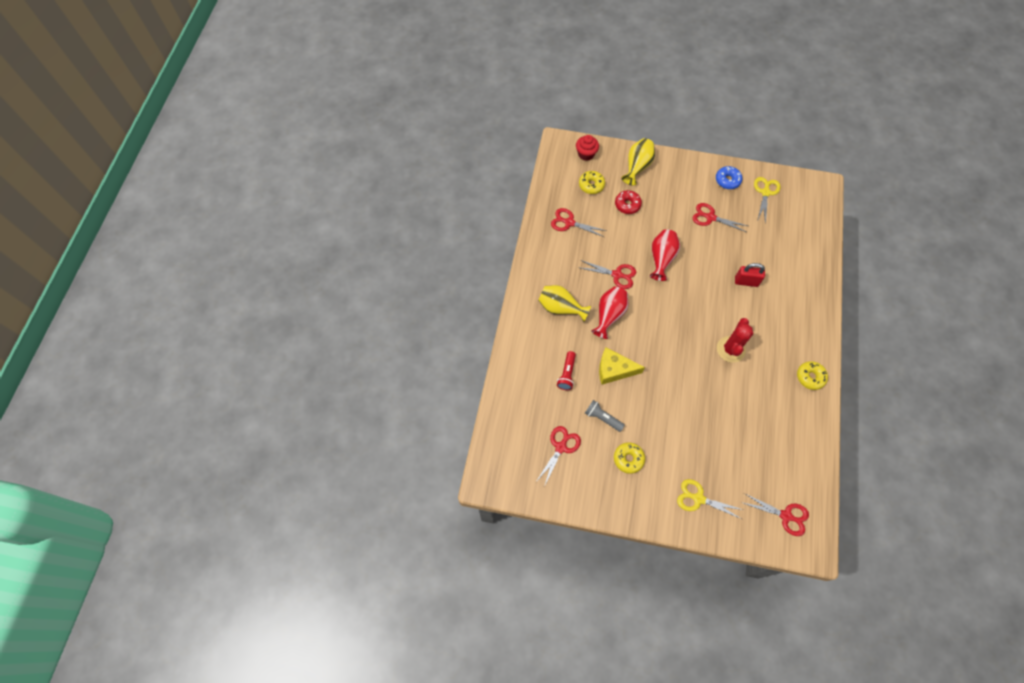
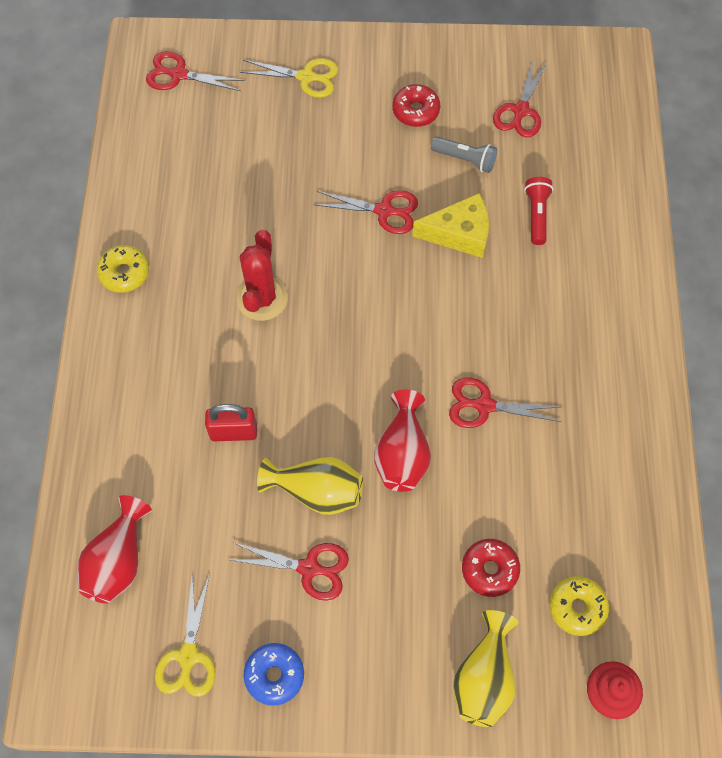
camera: 170 degrees right, 0 degrees up
(560, 308) = (575, 324): yellow vase -> yellow vase (316, 491)
(569, 222) = (602, 504): red scissors -> red scissors (384, 211)
(609, 315) = (484, 324): red vase -> red vase (118, 560)
(628, 459) = (415, 111): yellow donut -> red donut

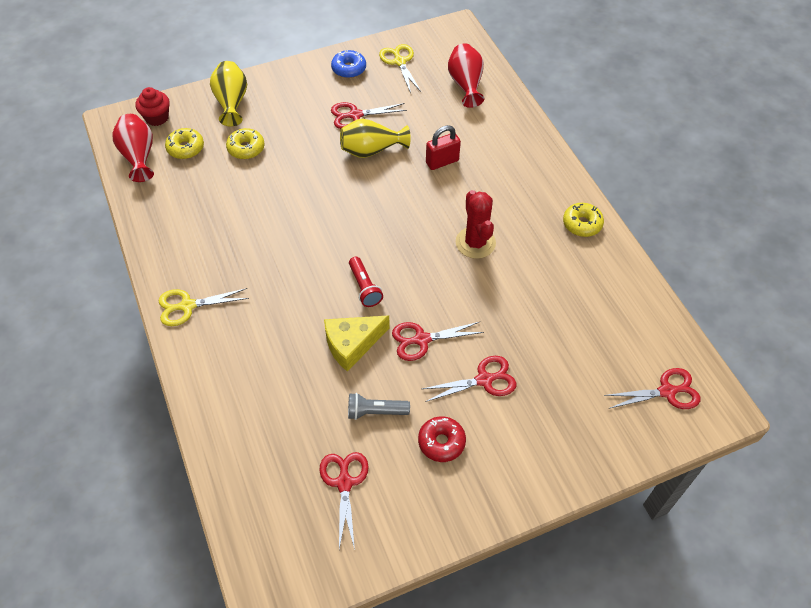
camera: 155 degrees right, 10 degrees down
(306, 77) = (558, 436): yellow scissors -> yellow scissors (187, 306)
(402, 454) = (327, 186): red vase -> red vase (138, 156)
(484, 405) = (283, 232): red scissors -> red scissors (484, 380)
(489, 569) = (246, 148): red donut -> yellow donut
(536, 215) = (293, 385): red flashlight -> red flashlight (364, 288)

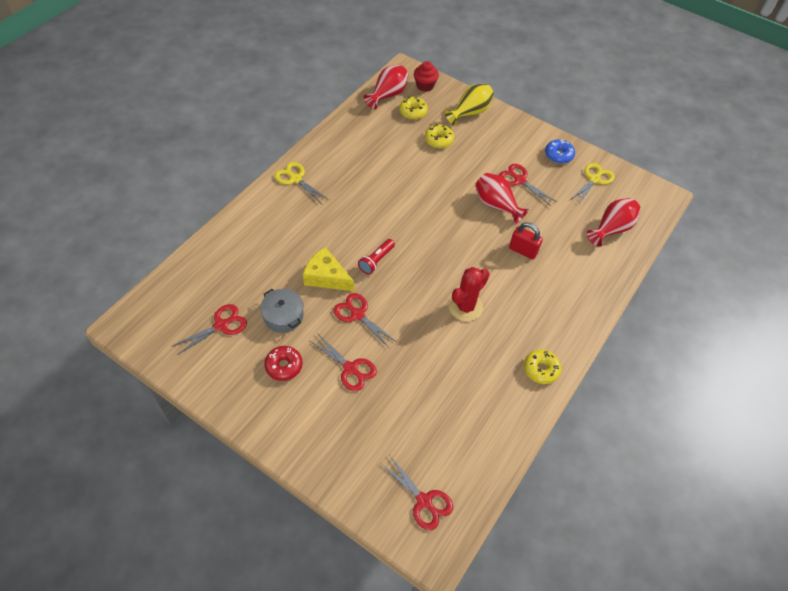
camera: 55 degrees right, 0 degrees up
(371, 150) = (496, 205): yellow vase -> red vase
(375, 412) = (283, 316): grey flashlight -> grey pot

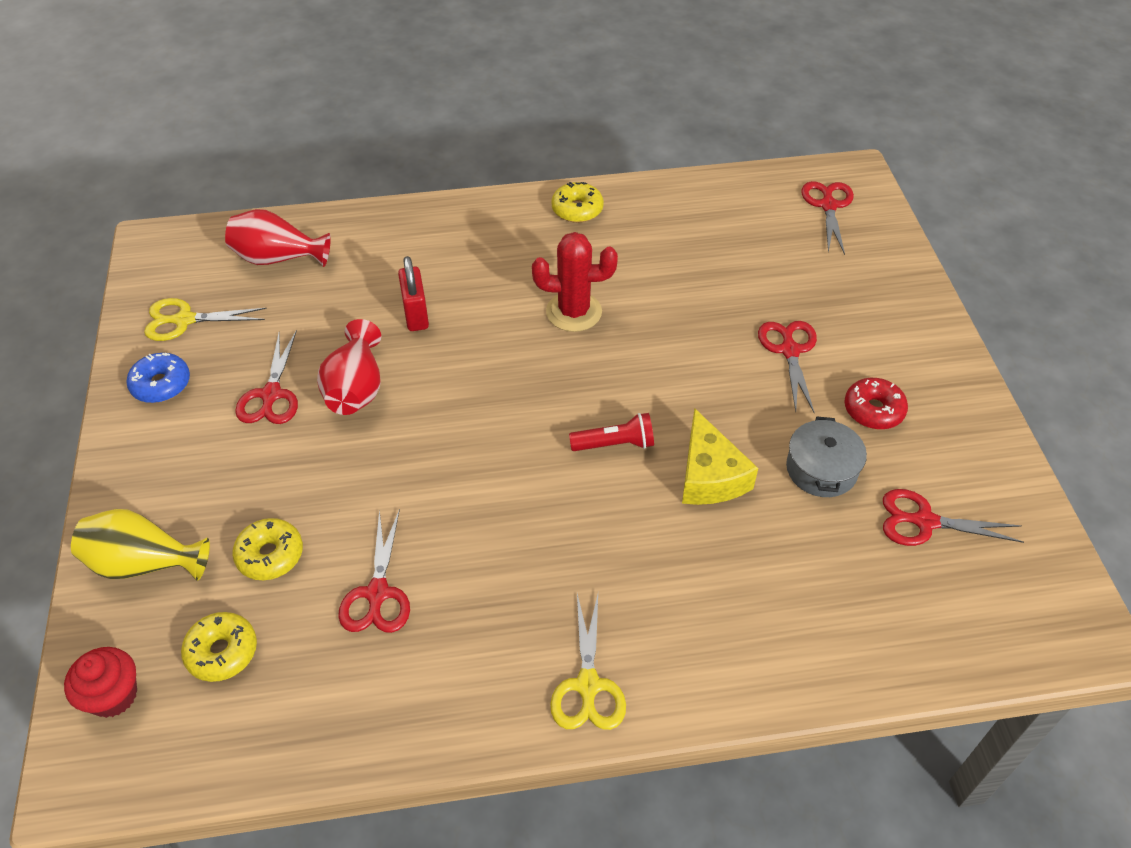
camera: 130 degrees left, 5 degrees down
(358, 314) = (717, 398): red scissors -> red scissors (377, 593)
(387, 95) = (203, 738): red vase -> none

